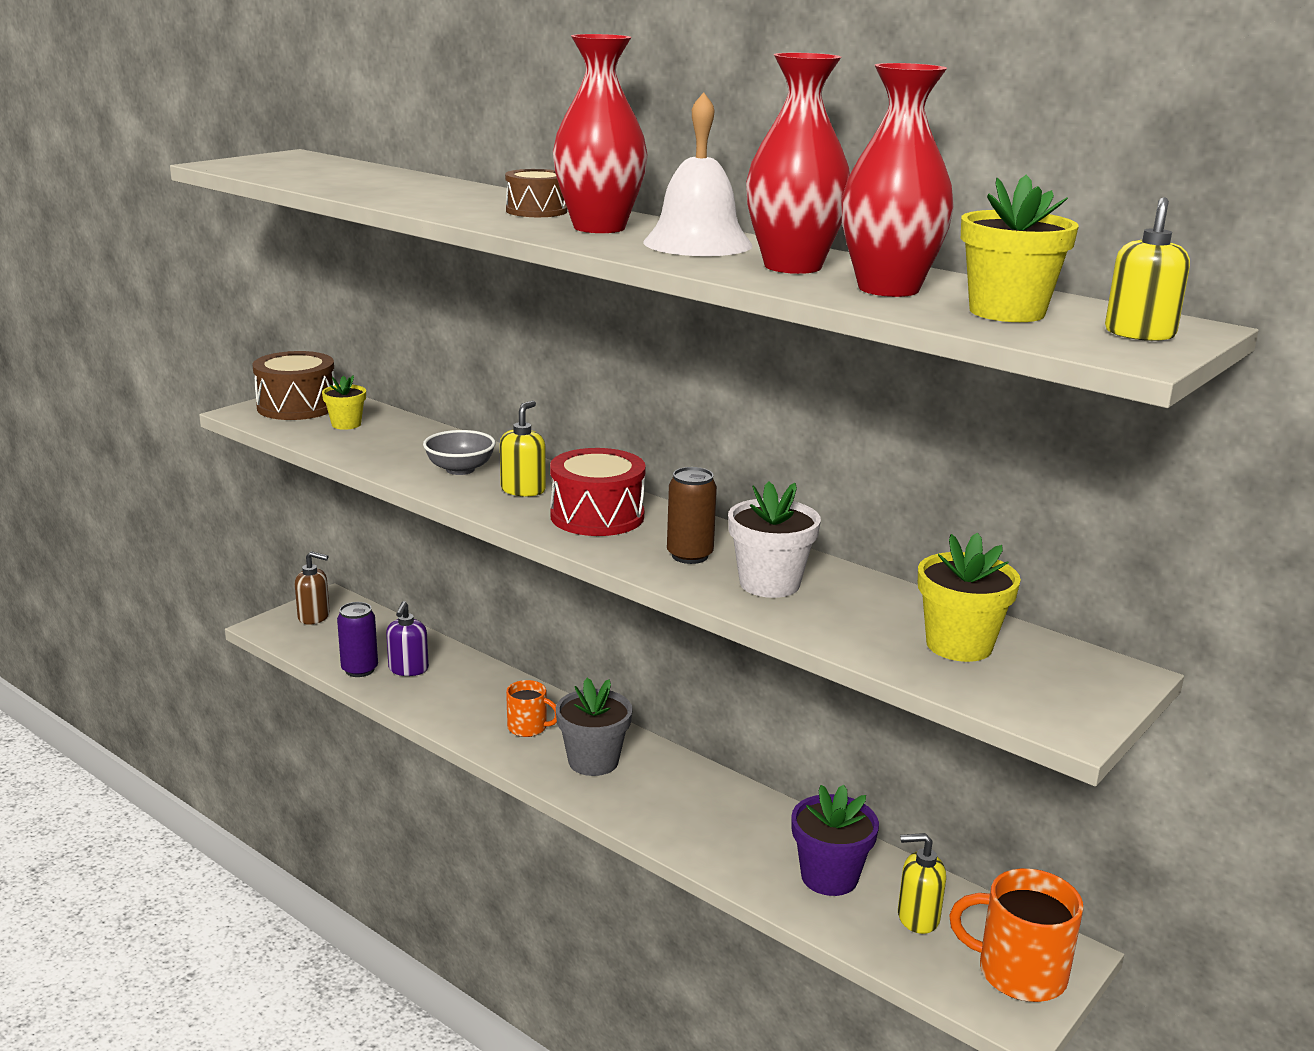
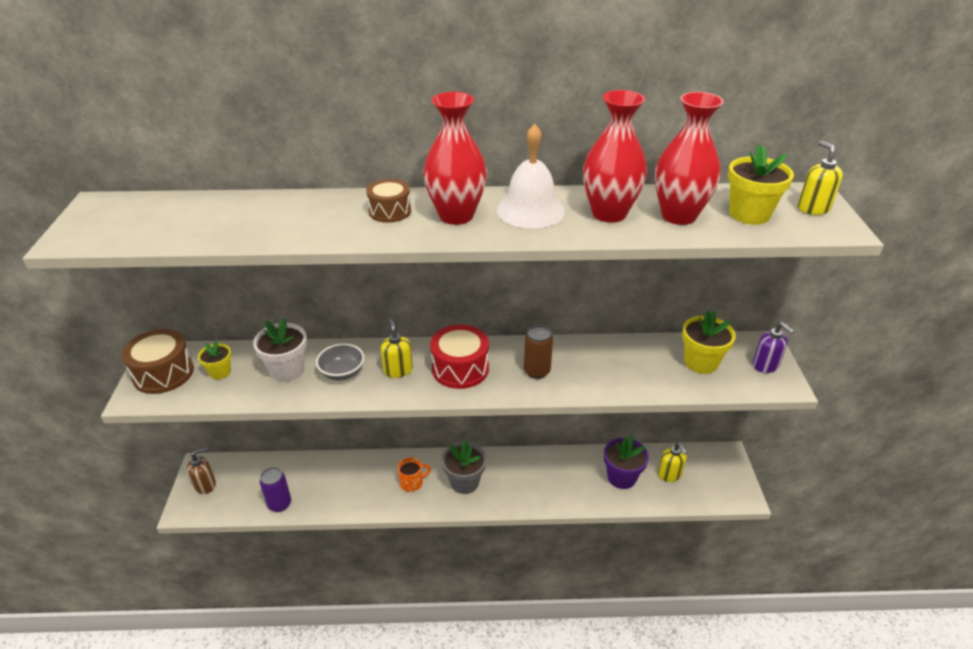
camera: 40 degrees left, 15 degrees up
(408, 669) = (306, 486): purple soap dispenser -> purple soap dispenser (765, 365)
(769, 584) = (591, 369): white flower pot -> white flower pot (287, 370)
(917, 917) = (669, 474): yellow soap dispenser -> yellow soap dispenser turned 75 degrees counterclockwise
(1019, 973) = (724, 475): orange mug -> none

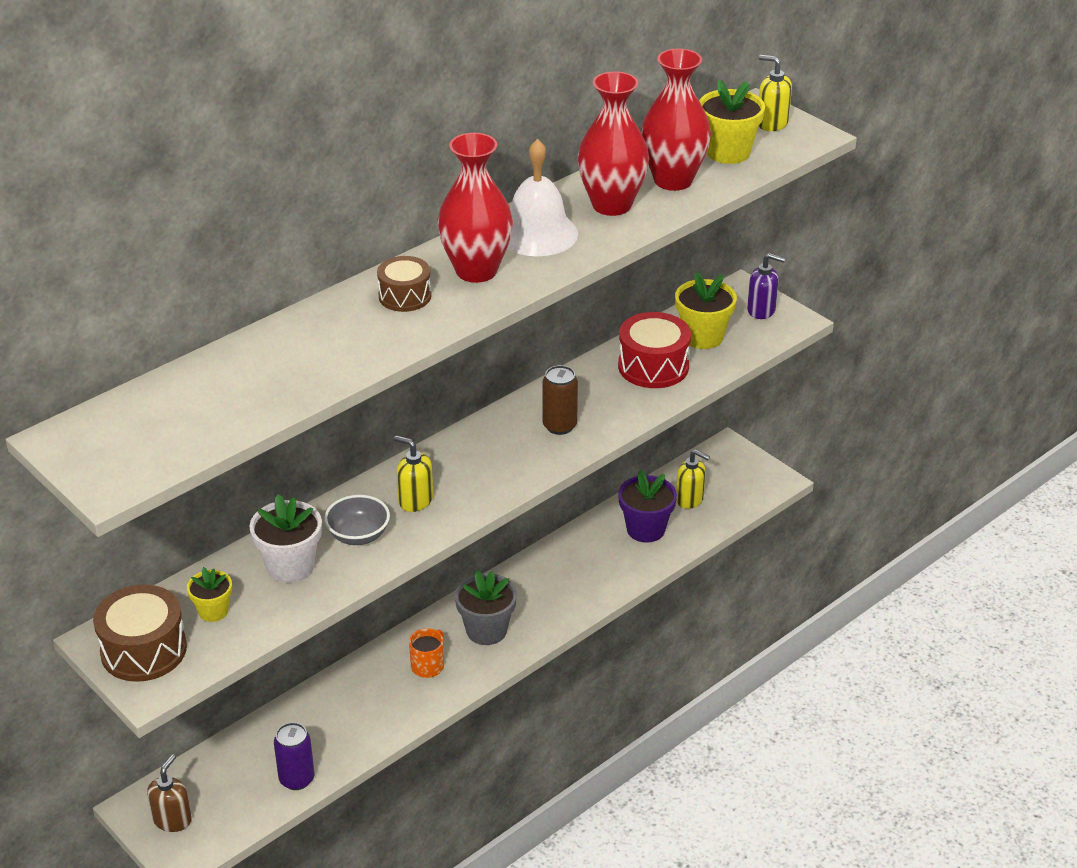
camera: 40 degrees left, 0 degrees up
(460, 368) = (479, 464): red drum -> red drum (653, 366)

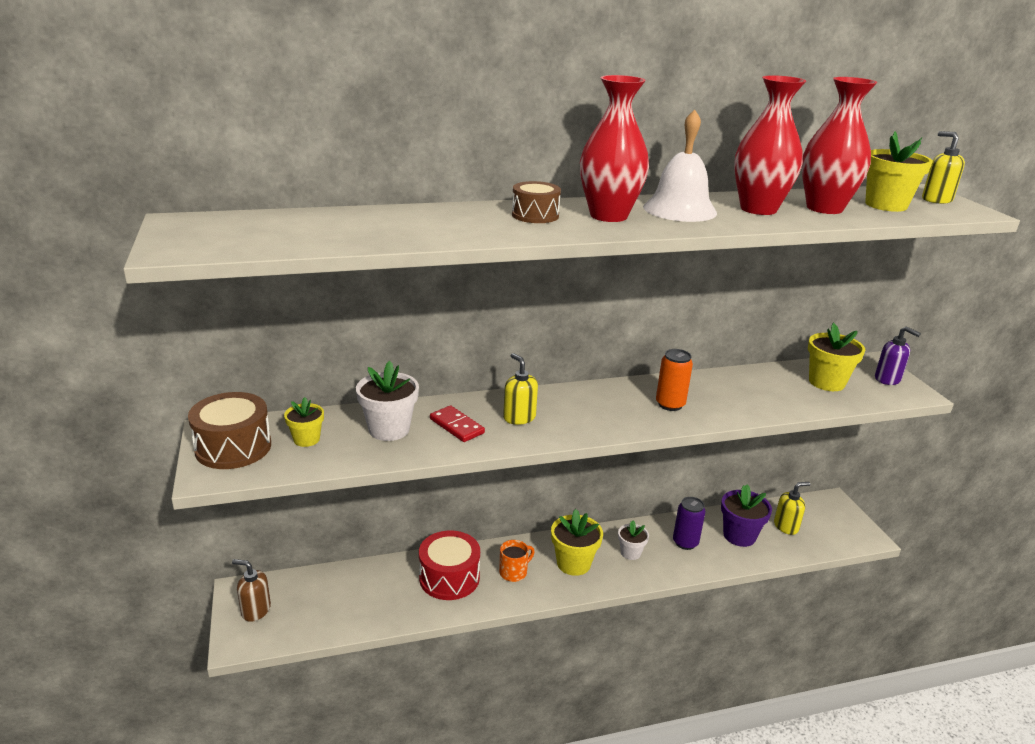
camera: 25 degrees right, 10 degrees down
(172, 819) = (255, 610): brown soap dispenser -> brown soap dispenser turned 120 degrees counterclockwise
(296, 779) = (361, 617): purple can -> purple can (685, 542)
(358, 535) = (457, 426): grey bowl -> red domino
(486, 630) = (573, 563): grey flower pot -> yellow flower pot
(540, 594) = (630, 553): none -> white flower pot
(559, 426) = (670, 404): brown can -> orange can
(653, 366) = (773, 389): red drum -> red drum (449, 578)
(689, 499) = (786, 526): yellow soap dispenser -> yellow soap dispenser turned 75 degrees counterclockwise

